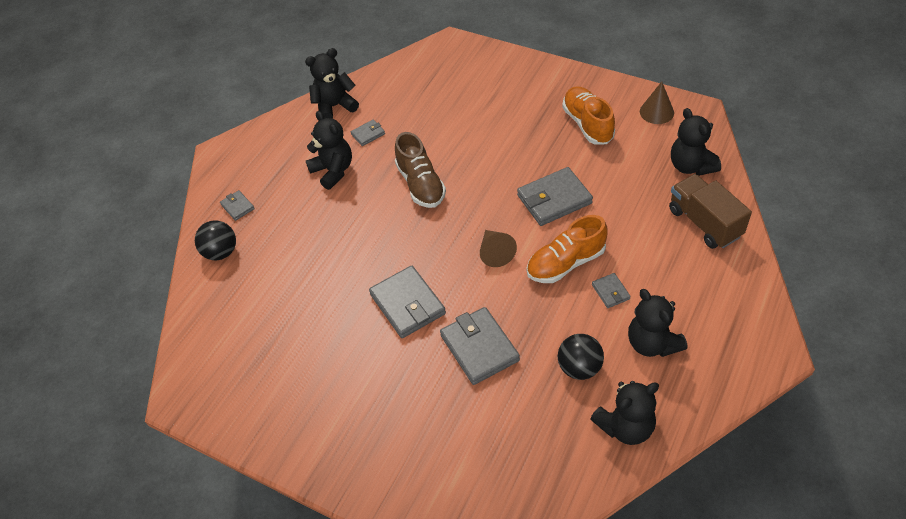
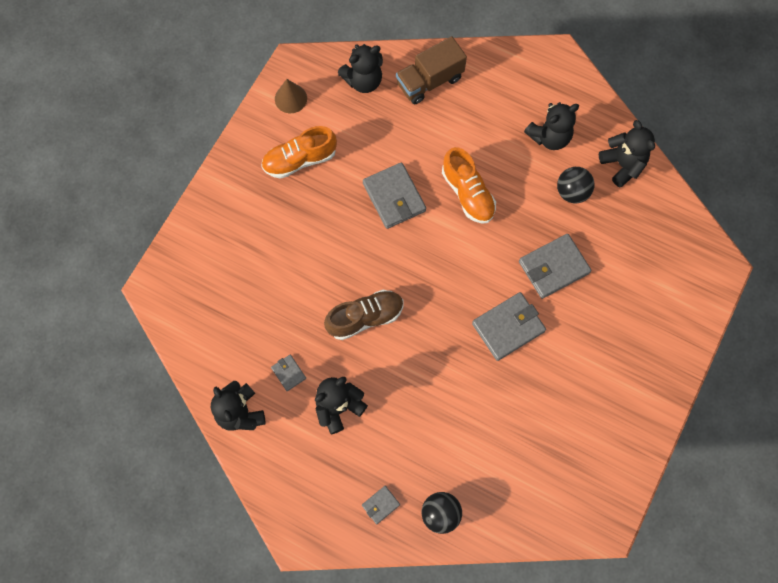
camera: 95 degrees left, 20 degrees up
(495, 253) = (453, 251): brown cone -> none
(610, 292) = (499, 161): grey wallet -> none

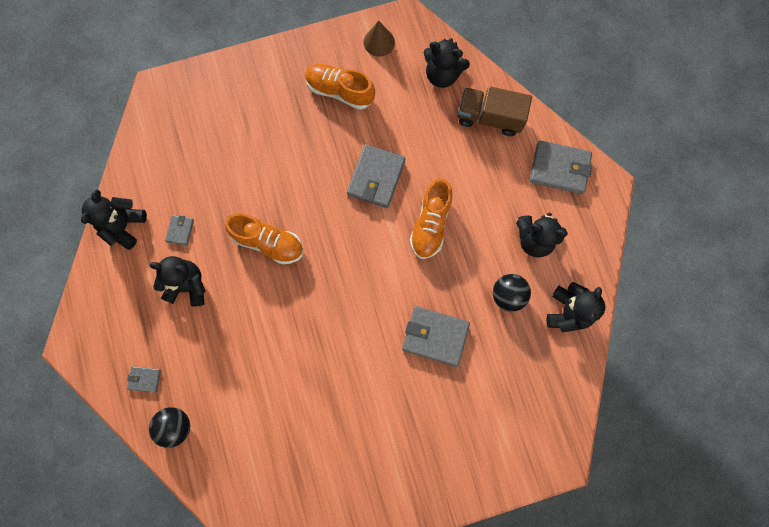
camera: 45 degrees right, 5 degrees up
(365, 317) = (268, 242): brown shoe -> orange shoe
(508, 327) = (357, 346): grey wallet -> grey wallet (559, 168)

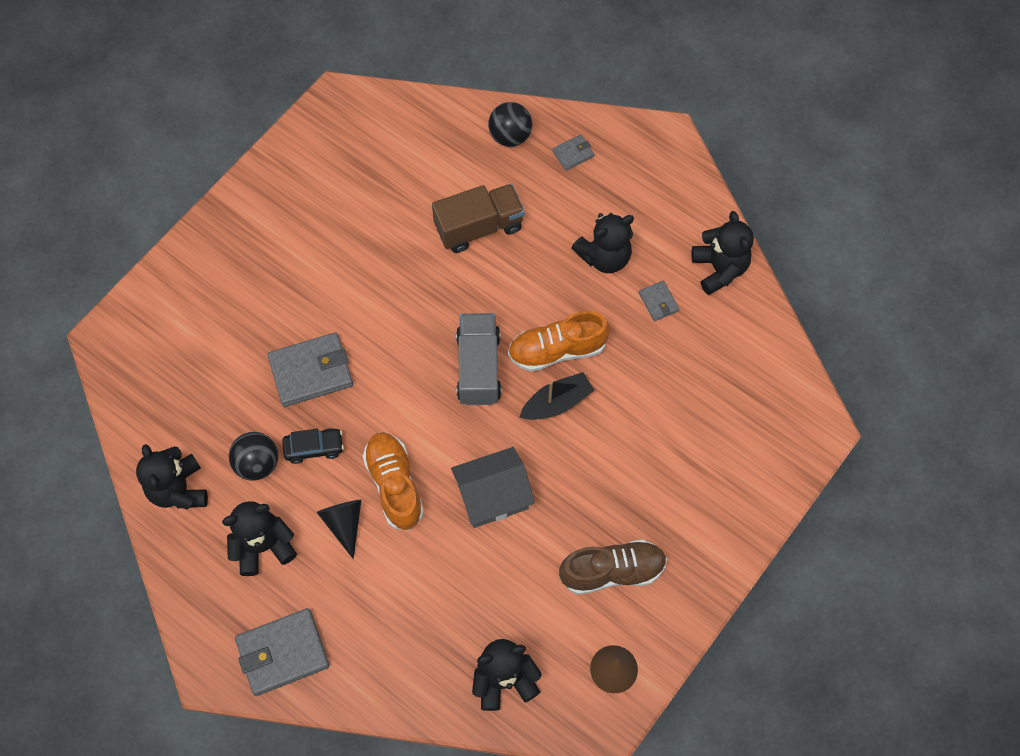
camera: 145 degrees right, 10 degrees down
(295, 209) = (557, 403): none -> black boat
(326, 265) = (478, 367): none -> grey truck
(340, 91) = (612, 571): orange shoe -> brown shoe
(376, 178) = (493, 496): grey wallet -> grey house
(465, 282) = (314, 448): none -> black car
(476, 221) = (344, 523): none -> black cone
(489, 118) = (408, 661): brown truck -> brown truck (479, 227)

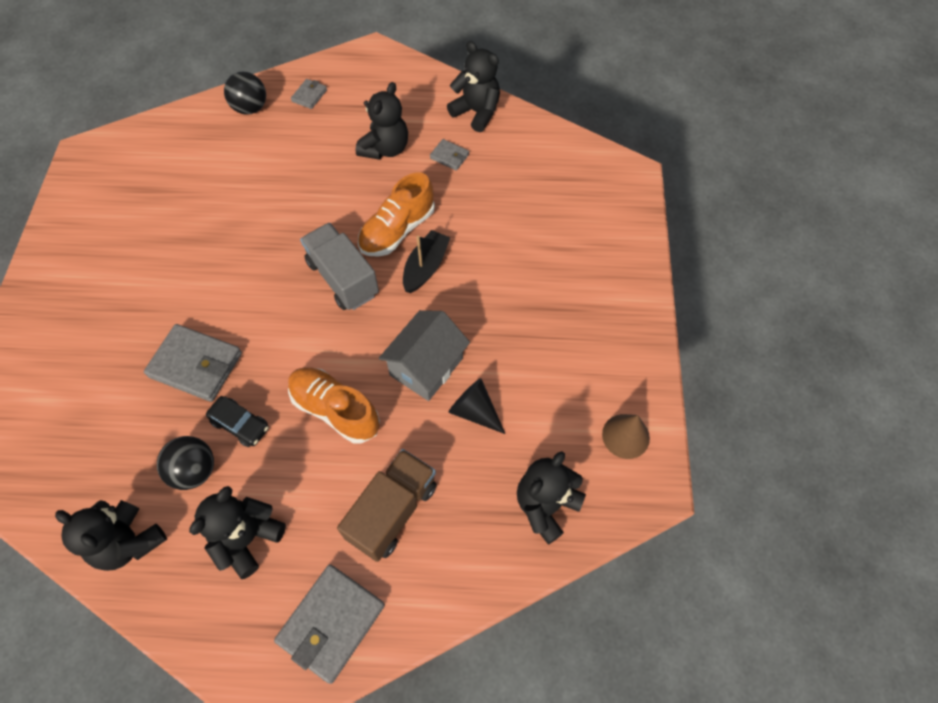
camera: 35 degrees left, 5 degrees down
(311, 371) = (196, 365): grey wallet -> grey wallet turned 75 degrees clockwise
(314, 448) = (240, 424): black car -> black car turned 75 degrees clockwise
(344, 523) = (311, 470): black cone -> black cone (474, 411)
(479, 227) = (269, 180): brown truck -> brown truck (392, 511)
(612, 571) = (565, 362): brown shoe -> none

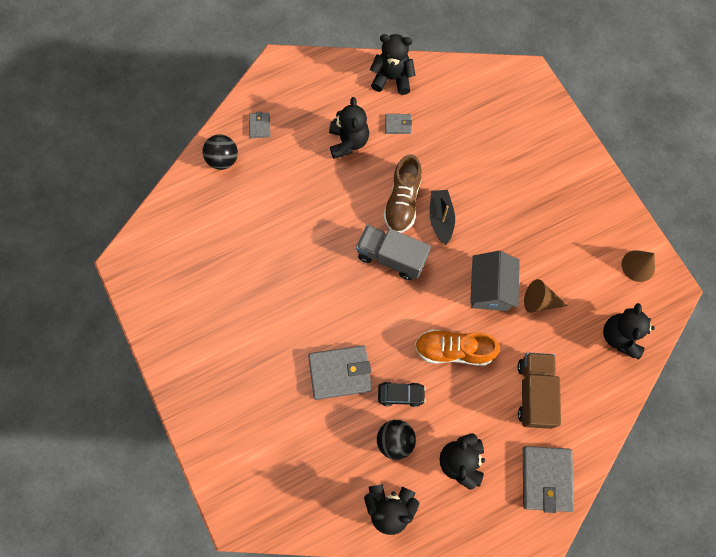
camera: 30 degrees left, 10 degrees up
(397, 230) = (402, 201): orange shoe -> brown shoe
(474, 411) = (539, 301): black cone -> brown cone

